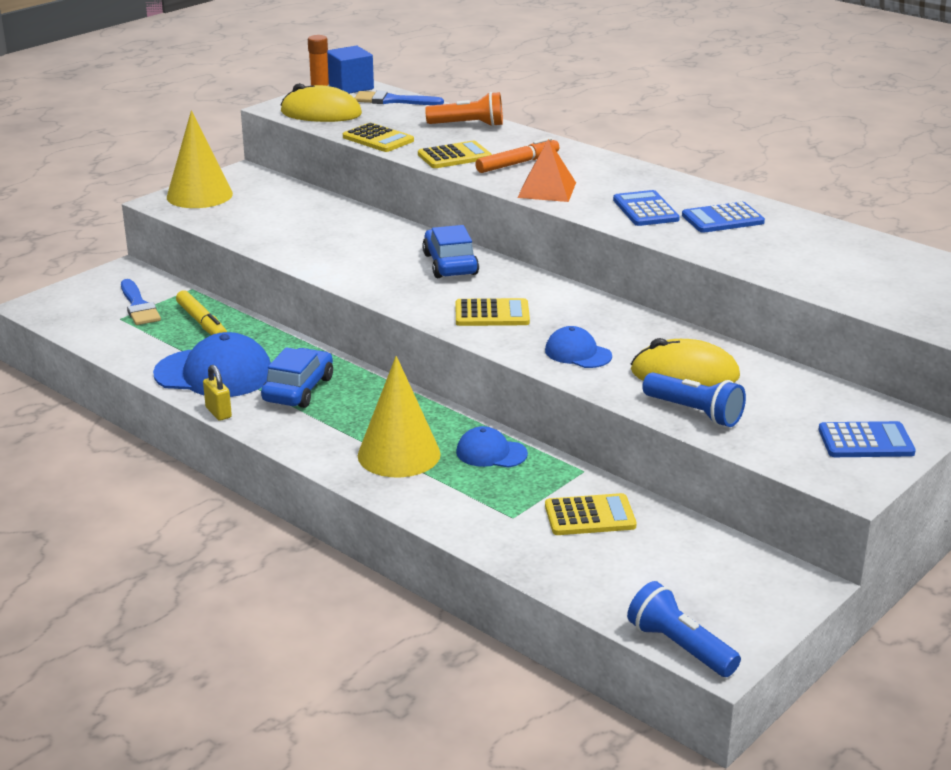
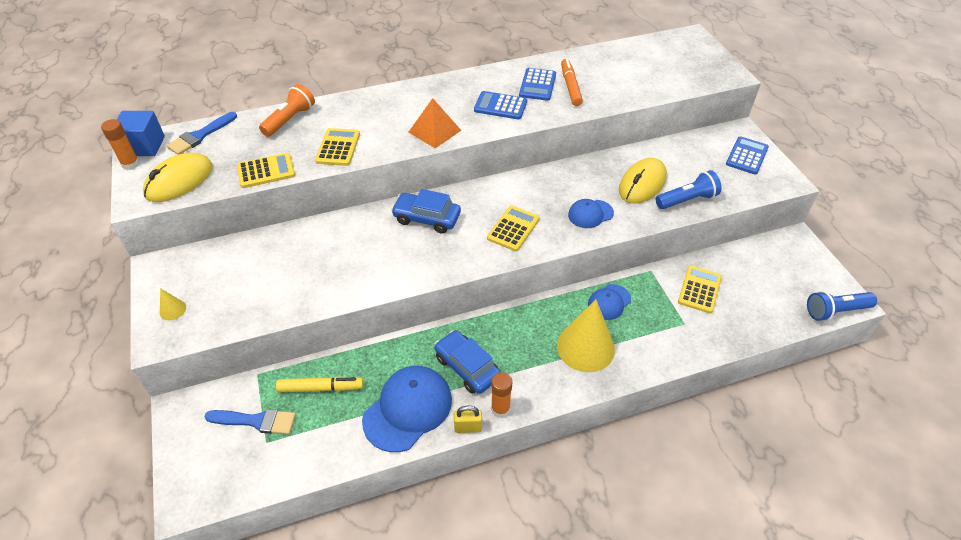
camera: 60 degrees left, 20 degrees up
(199, 195) = (173, 310): yellow cone -> yellow cone, size x0.42
(258, 424) = (500, 409): none -> orange glue stick
(517, 163) = (379, 126): orange marker -> orange marker (570, 87)

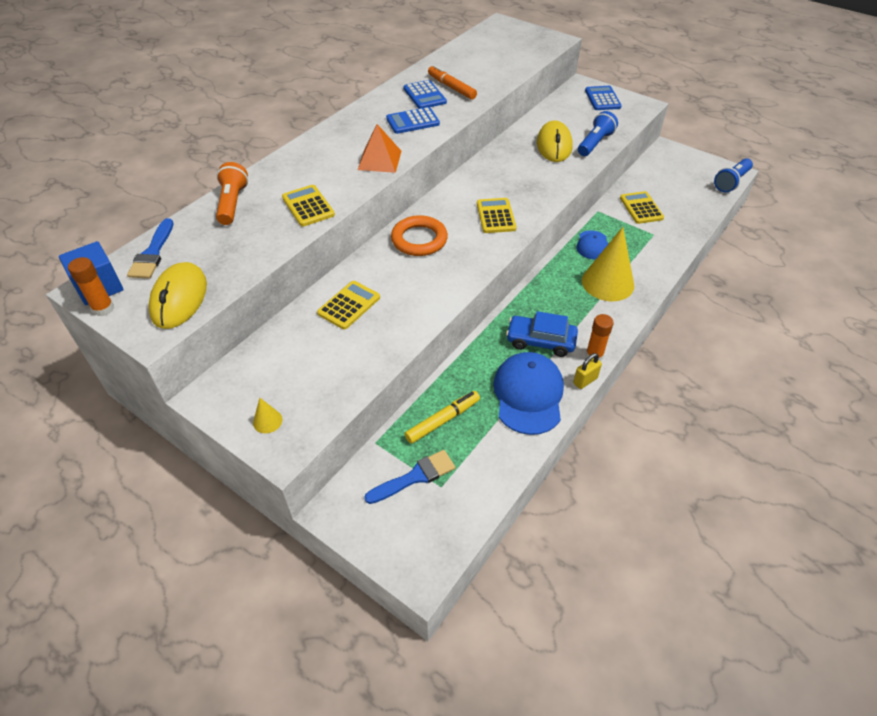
camera: 35 degrees left, 0 degrees up
(266, 171) = (261, 252): yellow calculator -> yellow calculator (349, 305)
(427, 218) = (419, 239): blue car -> orange ring
(590, 214) = (540, 181): blue cap -> none

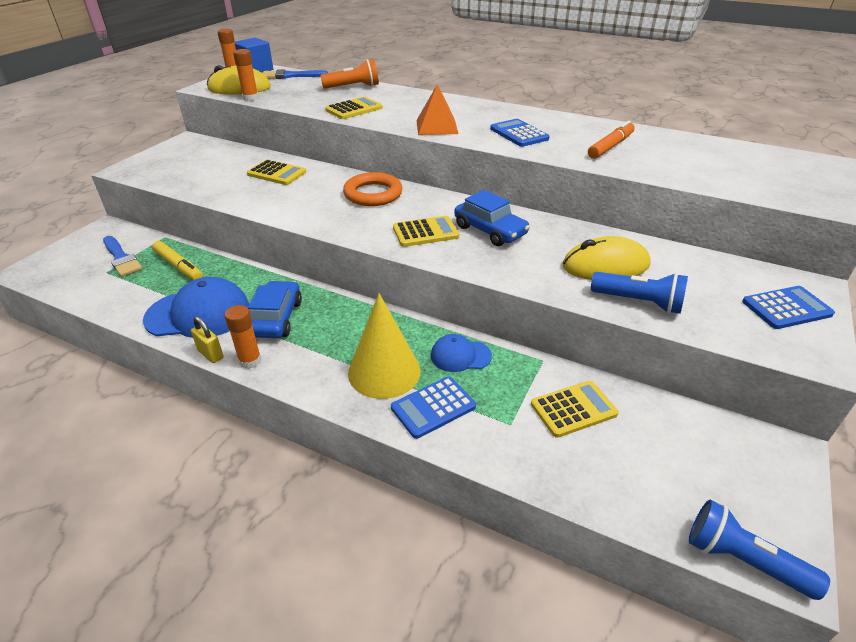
camera: 80 degrees right, 10 degrees down
(227, 286) = (250, 98): none -> orange glue stick
(267, 421) = (155, 161): yellow cone -> none
(424, 95) = (578, 135): blue calculator -> blue calculator (433, 407)
(499, 184) = (490, 230): none -> blue car

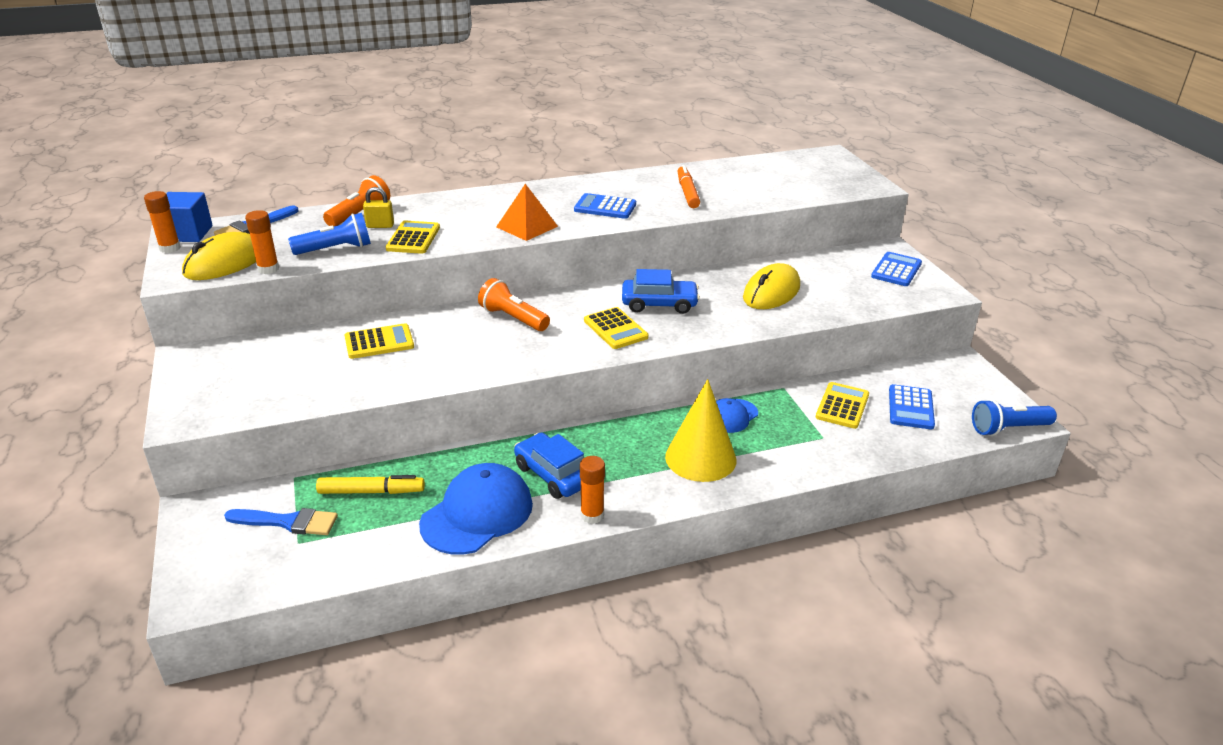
camera: 45 degrees left, 5 degrees down
(210, 354) = (550, 532): yellow padlock -> yellow padlock (380, 226)
(373, 194) = (513, 318): orange ring -> orange flashlight
(425, 232) = (615, 329): yellow calculator -> yellow calculator turned 120 degrees clockwise
(433, 407) = (767, 458): blue calculator -> blue calculator (911, 408)
(638, 302) = (824, 307): blue flashlight -> blue flashlight (335, 249)

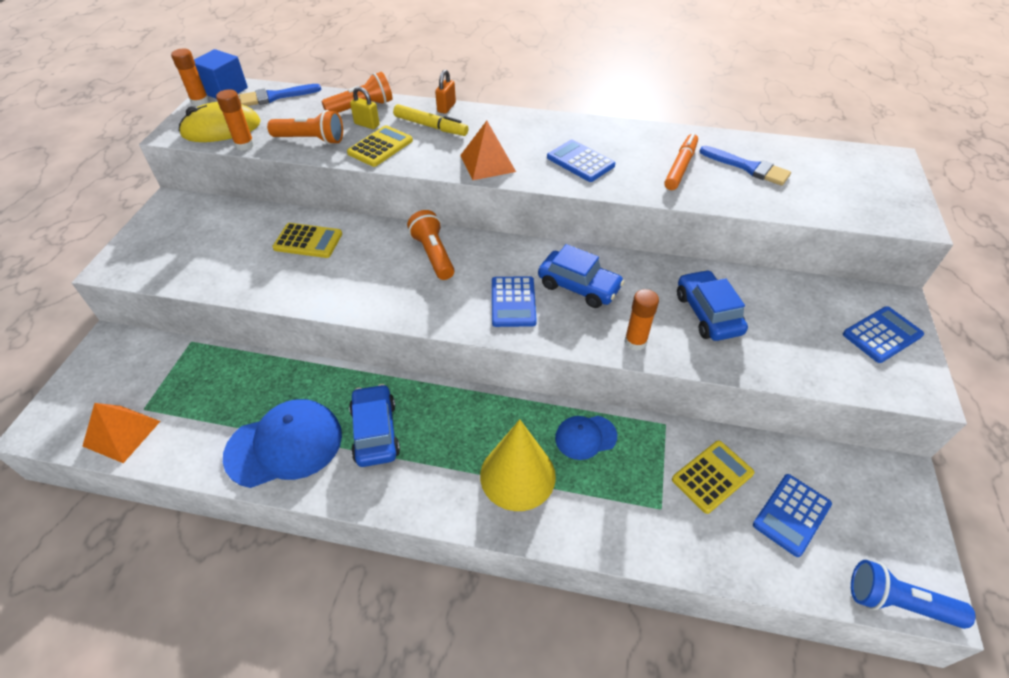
camera: 30 degrees right, 15 degrees up
(287, 522) = (152, 385): blue brush -> blue brush (748, 167)
(295, 567) = (122, 433): none -> orange pyramid
(335, 249) = (311, 140): blue flashlight -> orange flashlight
(370, 491) = (229, 381): yellow marker -> yellow marker (430, 126)
(444, 197) = (446, 107): none -> orange padlock
(592, 515) = (371, 495): orange glue stick -> orange glue stick (635, 342)
(615, 329) = (513, 302): yellow calculator -> blue calculator
(771, 292) = (707, 313): yellow mouse -> blue car

